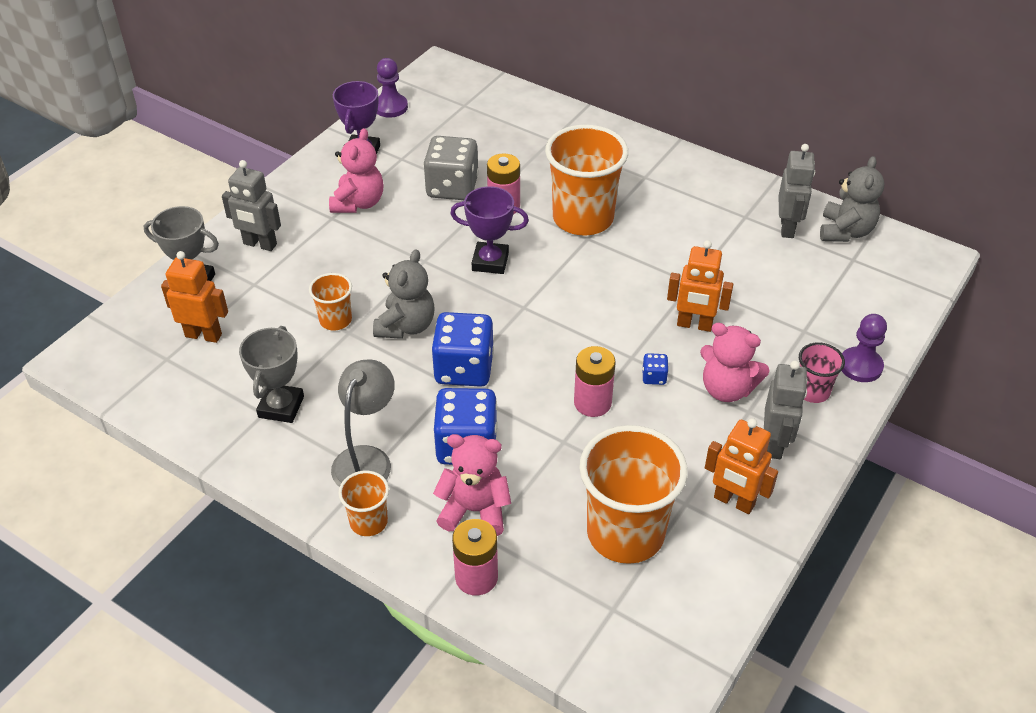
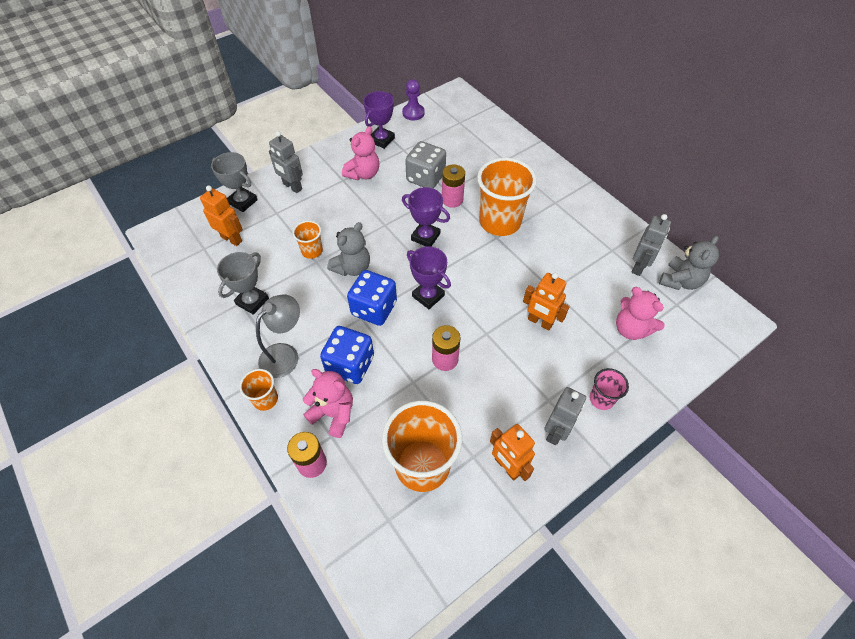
camera: 20 degrees right, 10 degrees up
(531, 333) = (428, 296): none -> purple trophy
(654, 377) = (494, 353): blue dice -> none
(727, 389) = (541, 378): pink teddy bear -> pink teddy bear (631, 329)
(860, 366) = (645, 390): purple pawn -> none

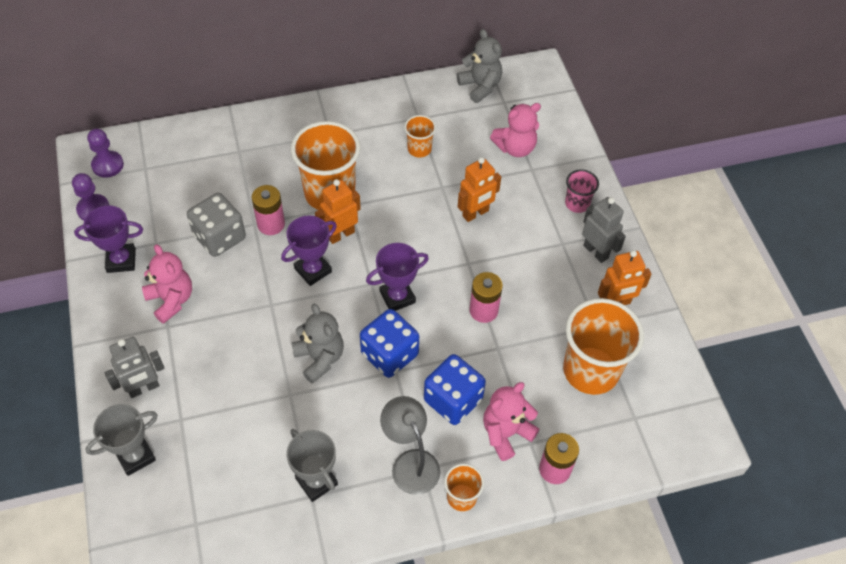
camera: 70 degrees left, 0 degrees up
(232, 239) = (197, 484): orange robot -> orange robot (340, 234)
(312, 251) = (270, 394): orange cup -> orange cup (419, 149)
(381, 140) = (121, 260): purple trophy -> purple trophy turned 60 degrees counterclockwise
(451, 105) = (107, 165): none -> purple pawn
(639, 266) = (448, 107): grey robot -> none

